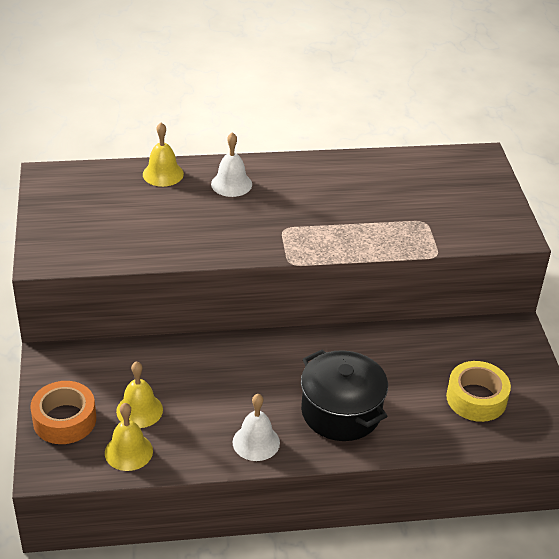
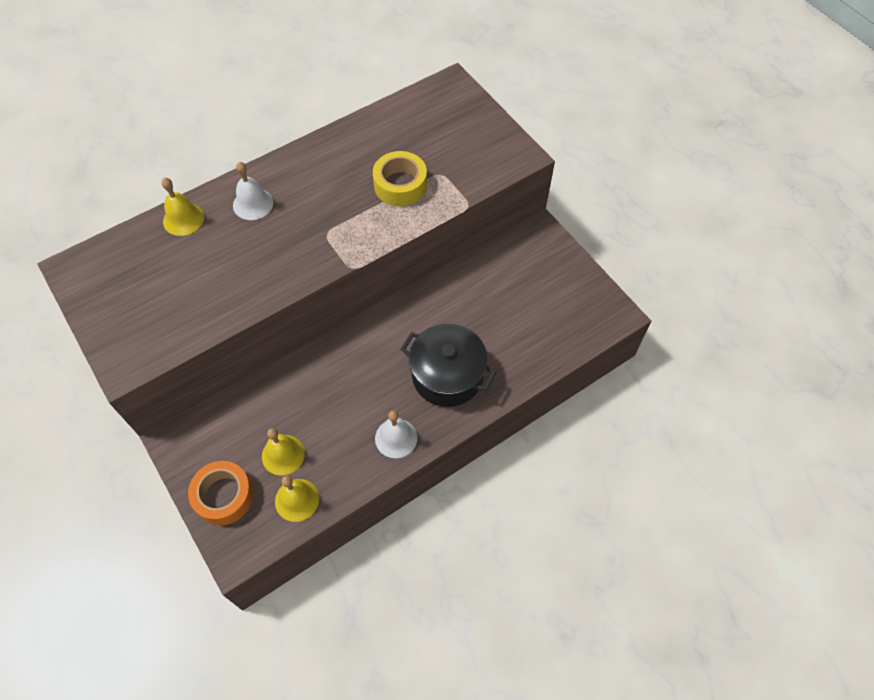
camera: 25 degrees left, 20 degrees up
(476, 398) = (543, 313): yellow tape -> yellow tape (400, 185)

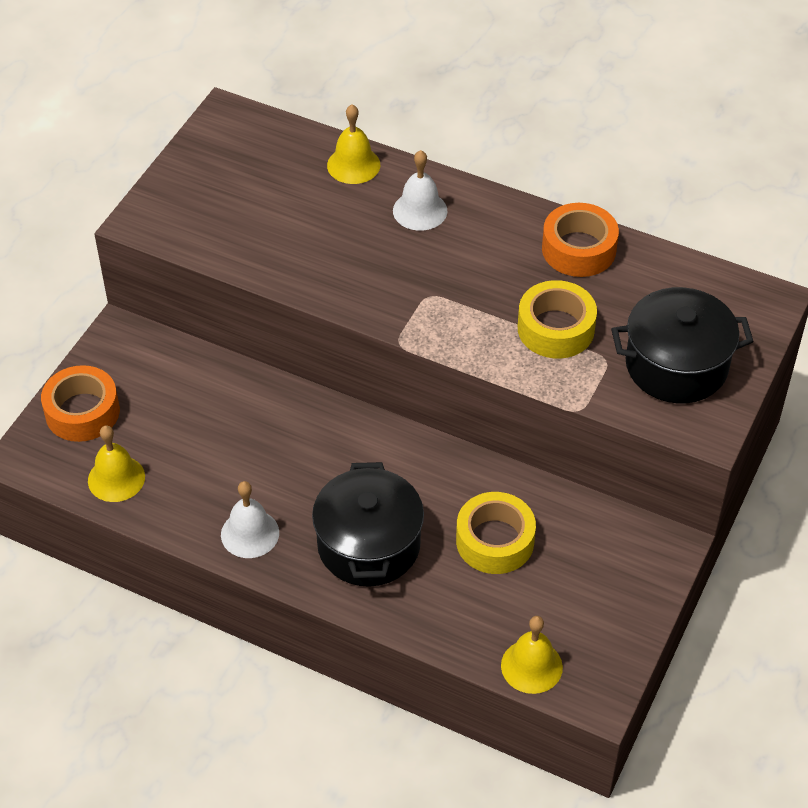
camera: 60 degrees right, 10 degrees down
(283, 454) = (162, 437): yellow bell -> yellow bell (531, 666)
(348, 144) = (578, 249): none -> orange tape
(467, 145) = (676, 365): none -> black pot
(485, 309) = (495, 541): none -> yellow tape

